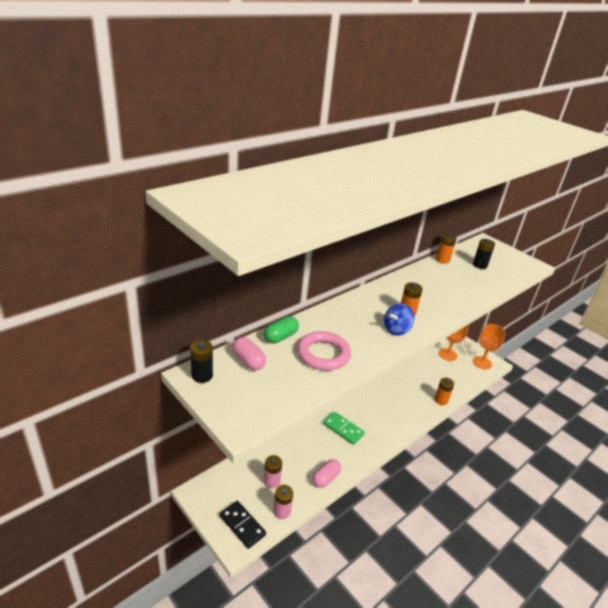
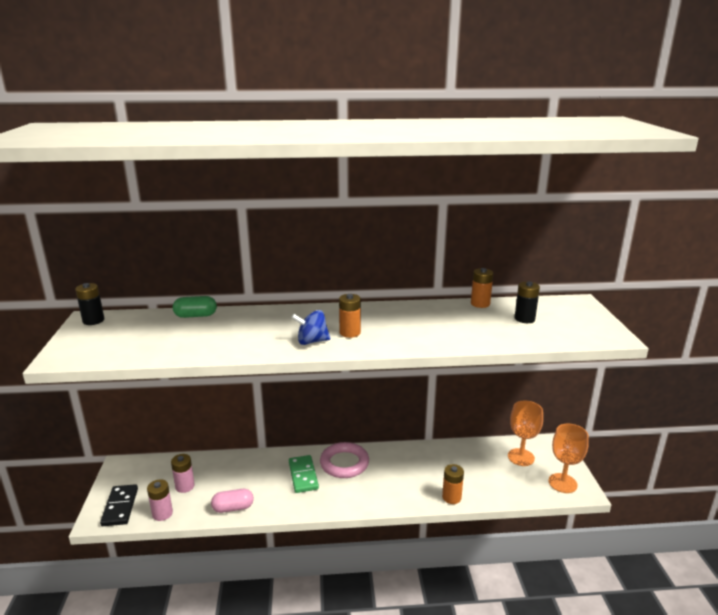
camera: 40 degrees right, 10 degrees down
(248, 361) = (141, 323): pink capsule -> none
(323, 354) = (208, 337): pink ring -> pink ring (344, 463)

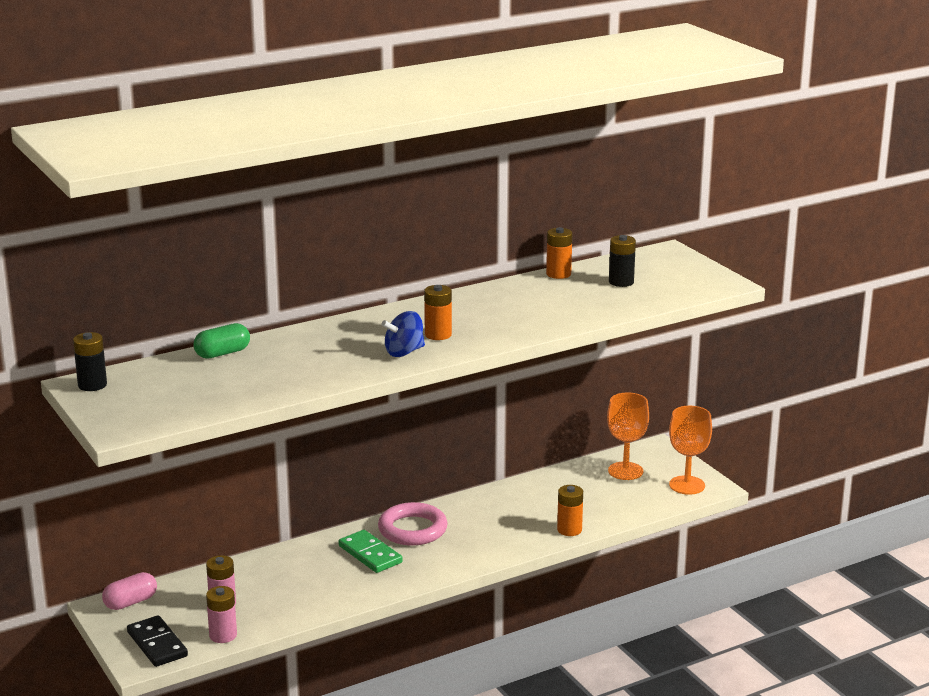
camera: 25 degrees left, 0 degrees up
(233, 508) = (310, 607): pink capsule -> pink capsule (130, 602)

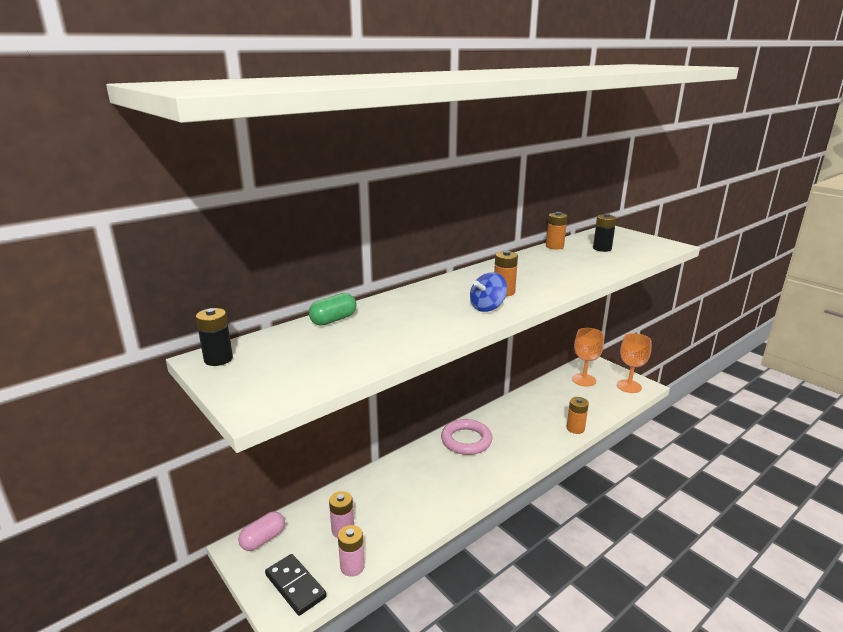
camera: 10 degrees left, 0 degrees up
(370, 554) = (444, 466): green domino -> none

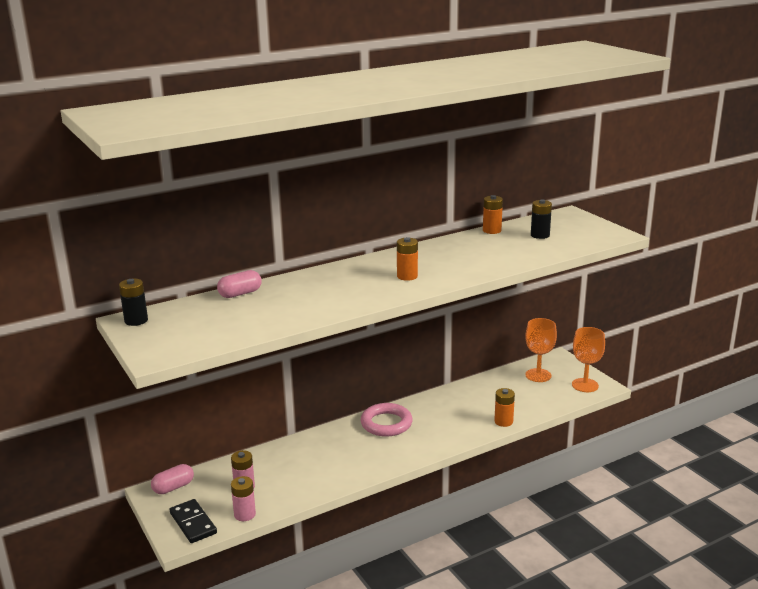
camera: 10 degrees right, 0 degrees up
(333, 320) = (240, 294): green capsule -> pink capsule
(487, 307) = (382, 290): blue spinning top -> none

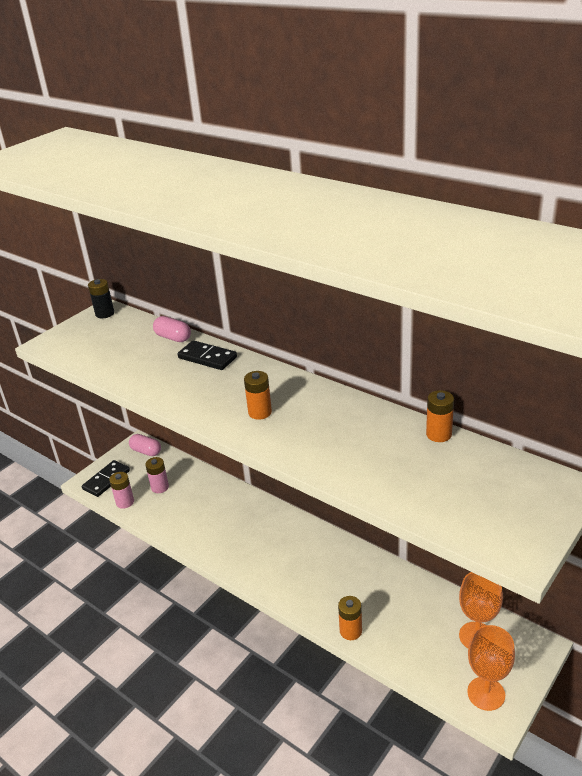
camera: 70 degrees right, 10 degrees up
(298, 284) = (207, 358): none -> black domino
(386, 423) = (295, 538): pink ring -> none
(540, 235) = (455, 478): black battery -> none

